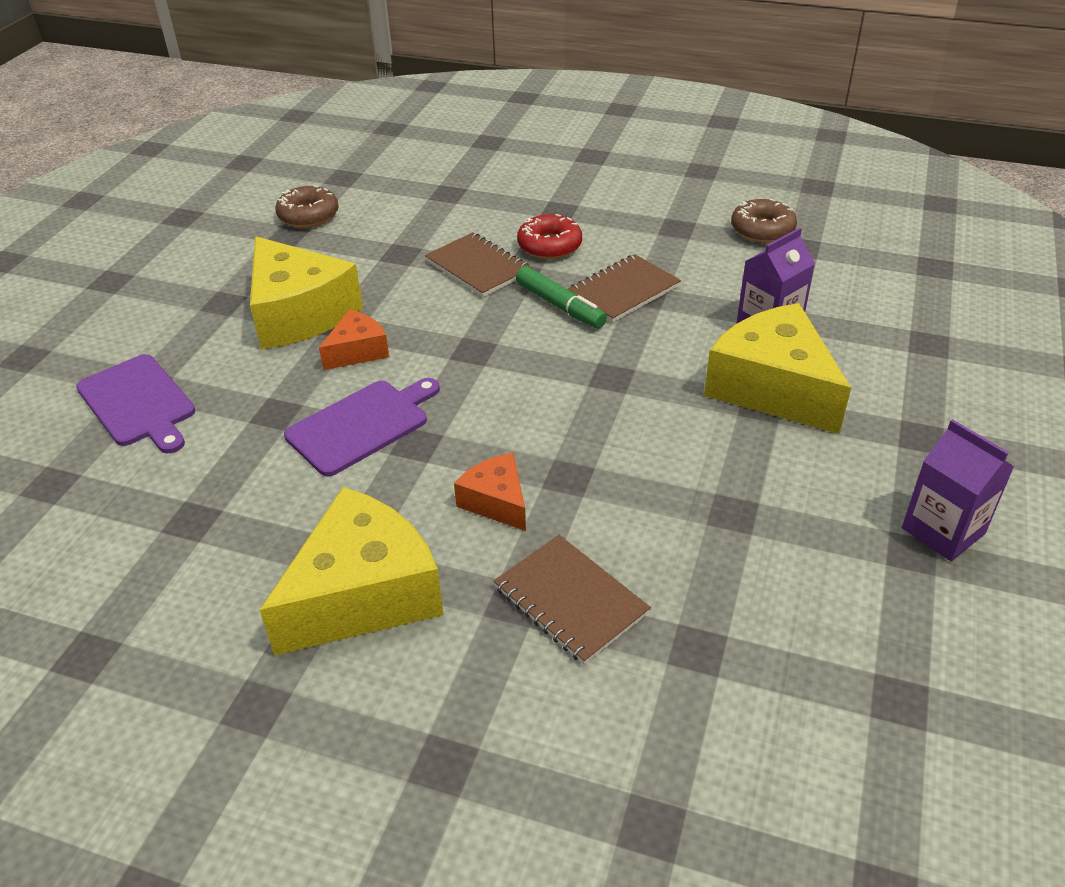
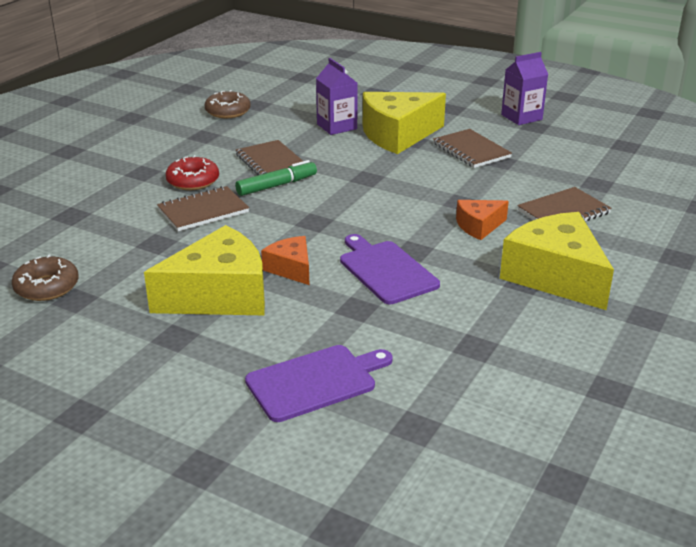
camera: 80 degrees left, 10 degrees down
(757, 474) = (471, 150): none -> brown notebook

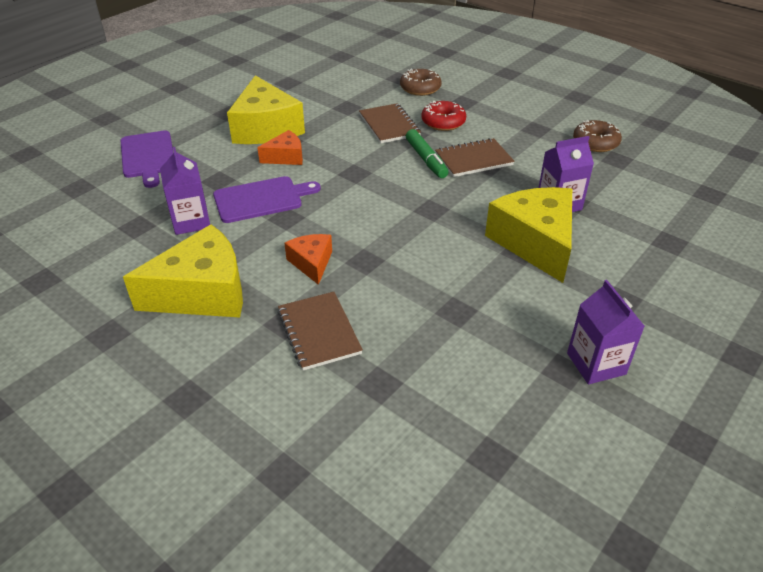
camera: 100 degrees right, 10 degrees up
(47, 287) = (306, 74): brown donut -> brown donut (420, 88)
(448, 309) = (191, 221): none -> purple carton
(471, 150) = (488, 292): brown notebook -> none

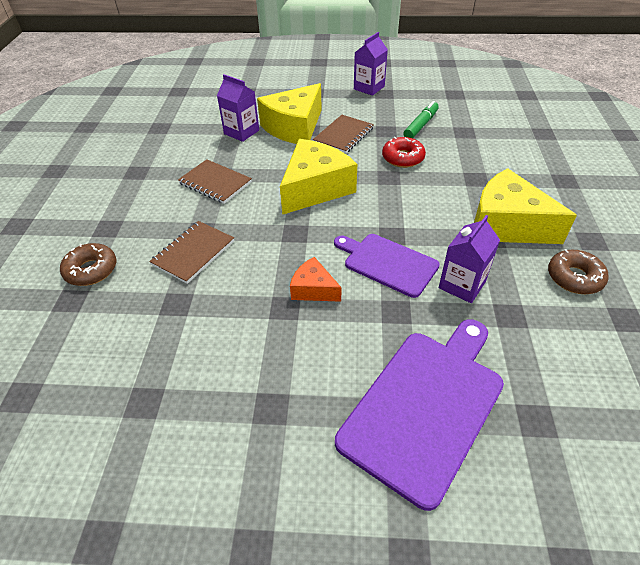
camera: 125 degrees left, 5 degrees up
(148, 156) = (425, 406): purple cutting board -> purple cutting board, size x1.57
(266, 128) = (275, 342): yellow cheese -> yellow cheese (315, 188)
(311, 263) = (419, 196): orange cheese -> none
(319, 332) = (463, 164): brown notebook -> brown notebook (343, 135)
(426, 159) = (237, 205): green marker -> green marker (420, 125)
(443, 122) = (161, 223): red donut -> red donut (403, 158)
(595, 142) = (140, 141): brown donut -> brown donut (574, 277)

